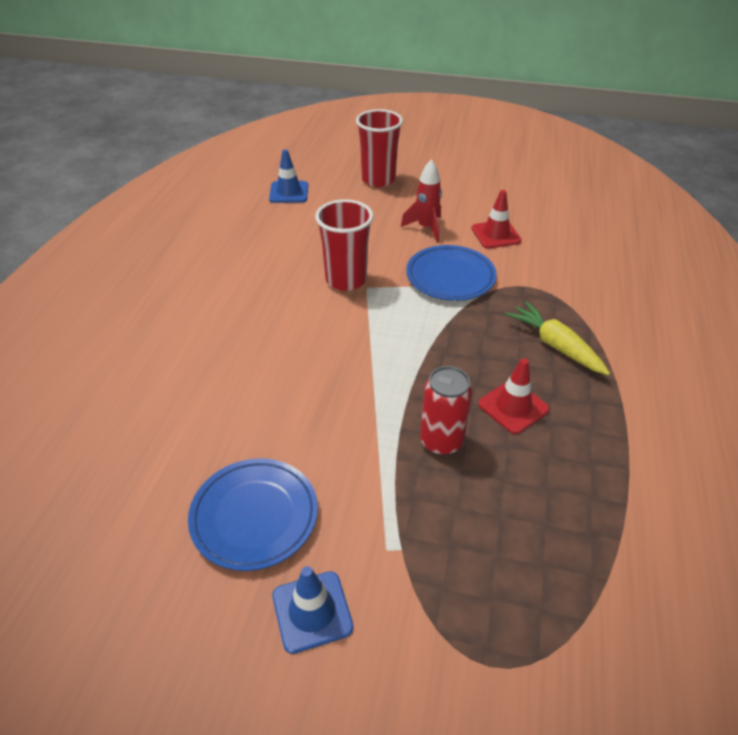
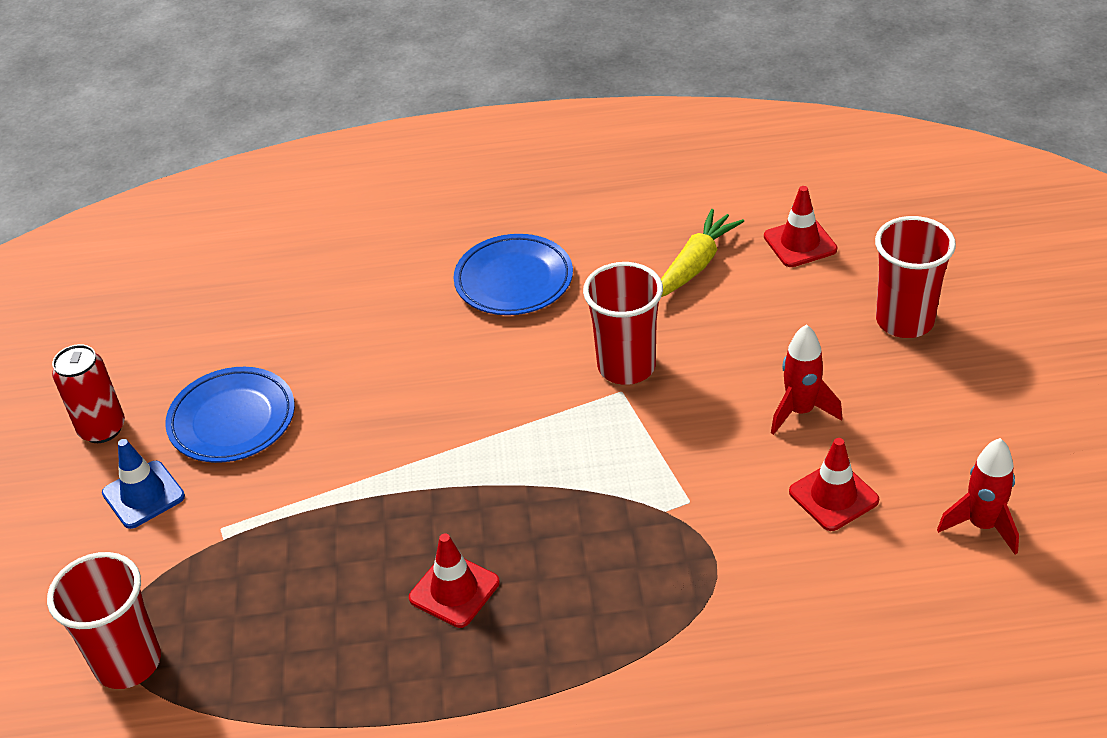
camera: 75 degrees right, 0 degrees up
(289, 192) = (800, 243): blue traffic cone -> red traffic cone
(441, 441) = (374, 535): red can -> red can (102, 429)
(450, 277) = (690, 469): blue plate -> blue plate (514, 280)
(528, 658) = (128, 662): none -> red cup
(535, 199) = (982, 525): none -> red rocket
(555, 345) = (592, 615): yellow carrot -> yellow carrot (695, 265)

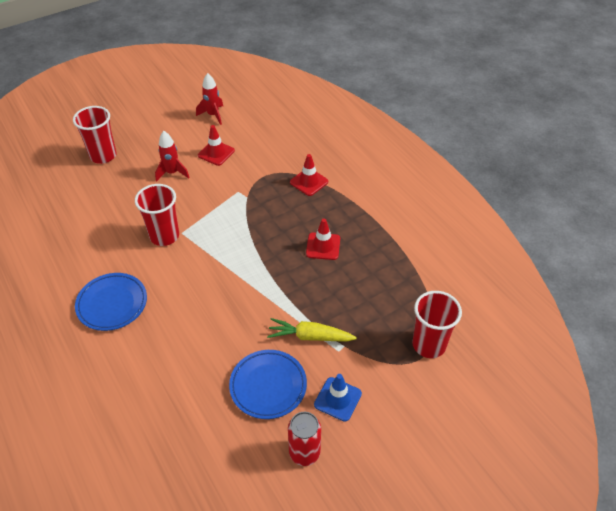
camera: 120 degrees left, 5 degrees up
(695, 265) = (80, 234): yellow carrot -> yellow carrot (310, 336)
(800, 243) = (53, 201): red traffic cone -> red traffic cone (309, 182)

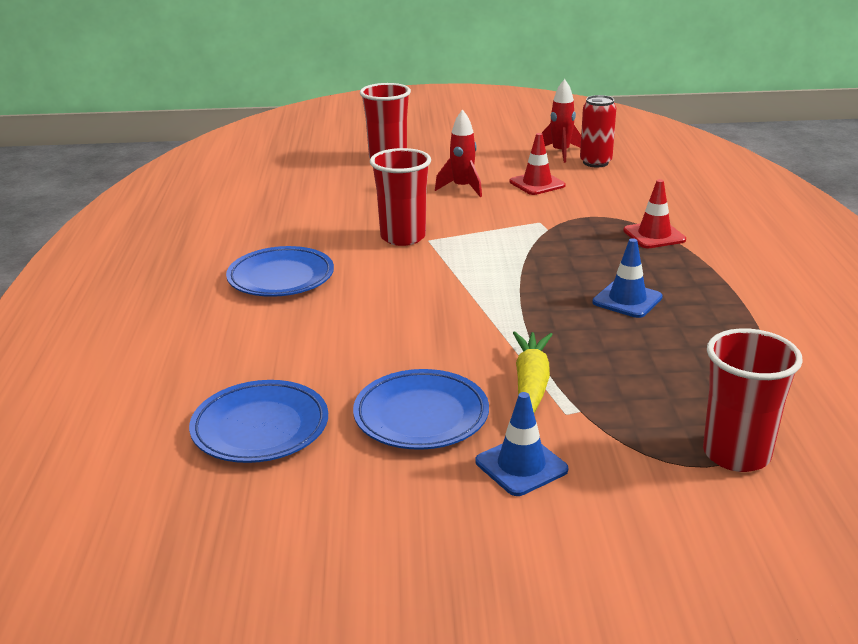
camera: 30 degrees right, 20 degrees down
(188, 435) = (260, 428): none -> blue plate
(304, 453) = (415, 508): red can -> red can (595, 162)
(310, 336) = (531, 384): yellow carrot -> yellow carrot turned 60 degrees clockwise
(323, 246) = (627, 300): red traffic cone -> blue traffic cone

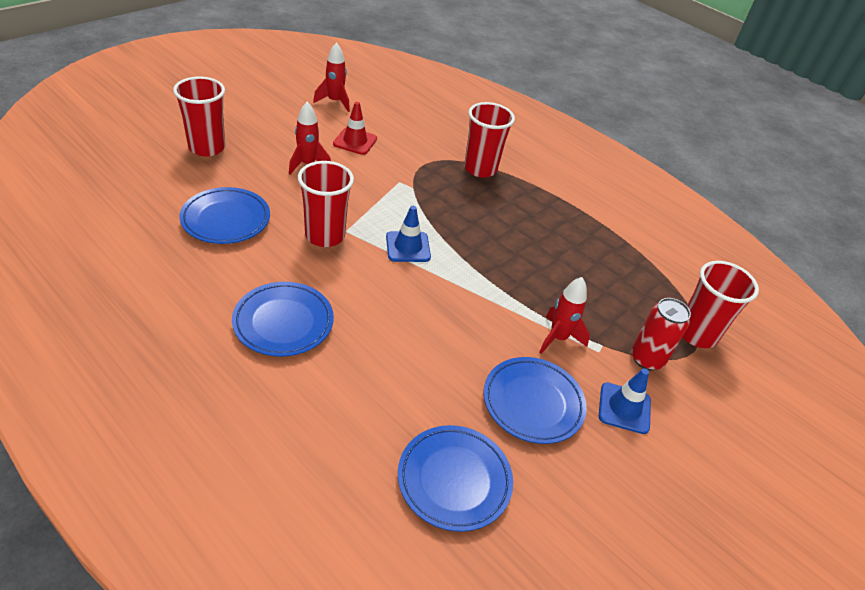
camera: 50 degrees left, 15 degrees up
(334, 204) = (226, 220): none -> blue plate
(531, 384) = (558, 338): yellow carrot -> red rocket
(595, 162) = (369, 105): red can -> red can (647, 359)
(627, 300) = (527, 236): blue traffic cone -> blue traffic cone (408, 247)
(654, 235) = (480, 169): red traffic cone -> red cup

